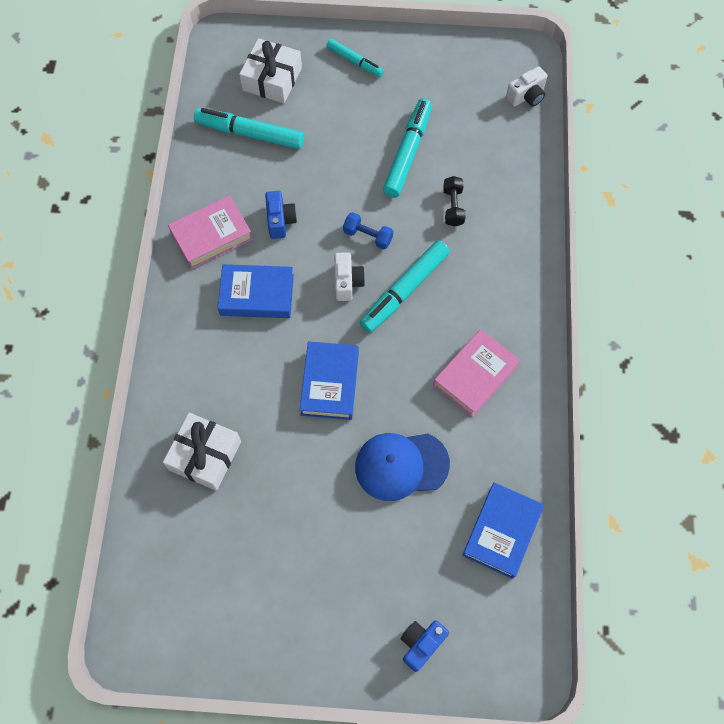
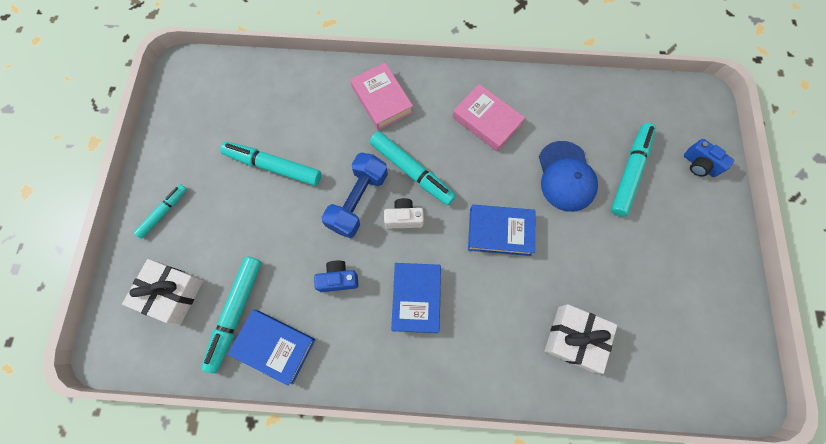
camera: 90 degrees left, 5 degrees up
(211, 236) = (352, 346): pink book -> pink book (382, 100)
(368, 236) = (358, 201): blue dumbbell -> blue dumbbell, size x1.85
(408, 547) = (629, 172): none -> turquoise marker
(453, 207) = (332, 131): black dumbbell -> none
(501, 532) = (608, 109): blue book -> blue book (275, 346)
(526, 96) = (225, 71): white camera -> none

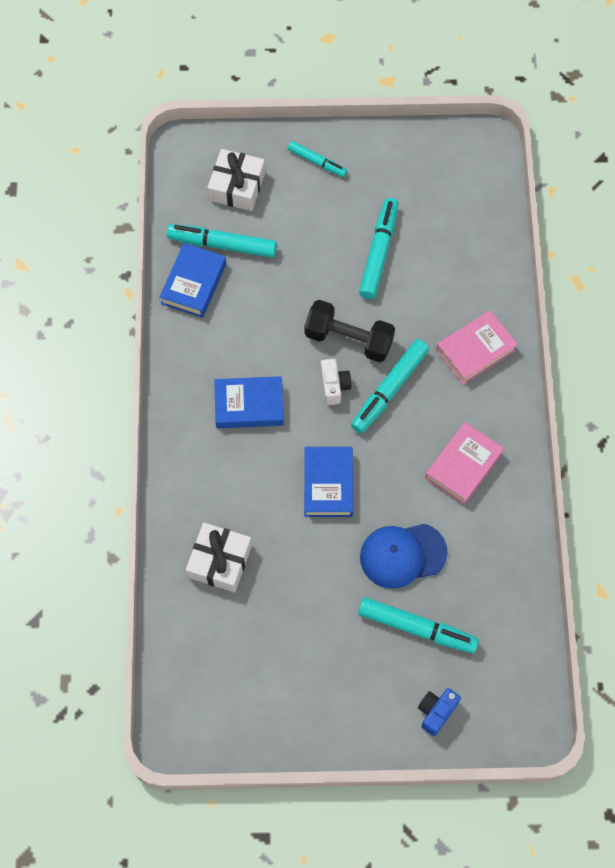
camera: 85 degrees right, 5 degrees down
(338, 279) = (262, 330): blue camera -> none
(358, 201) = (349, 339): blue dumbbell -> black dumbbell

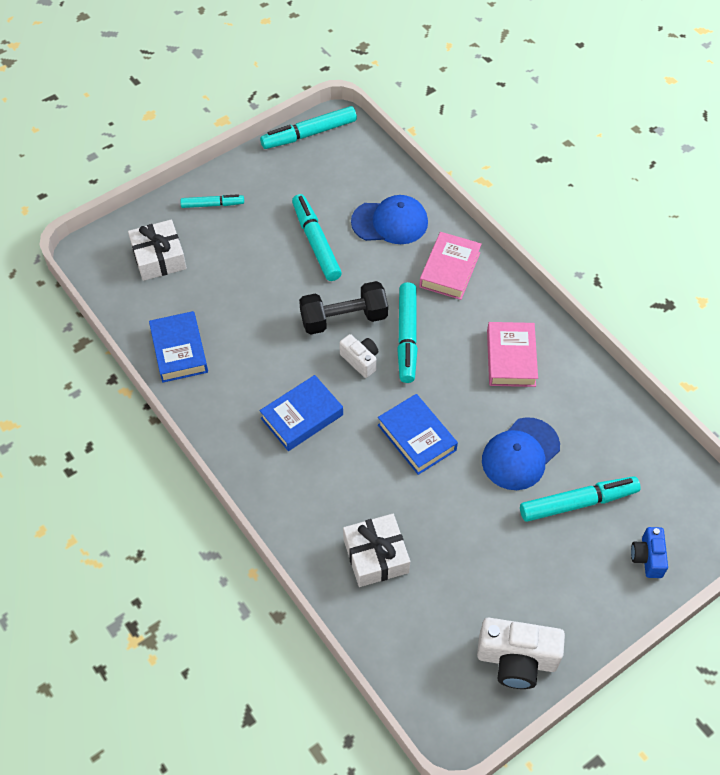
camera: 35 degrees left, 10 degrees down
(222, 245) = (181, 307): turquoise marker -> turquoise marker (309, 134)
(264, 718) = (516, 660): none -> white camera
(458, 272) = (390, 222): none -> blue cap

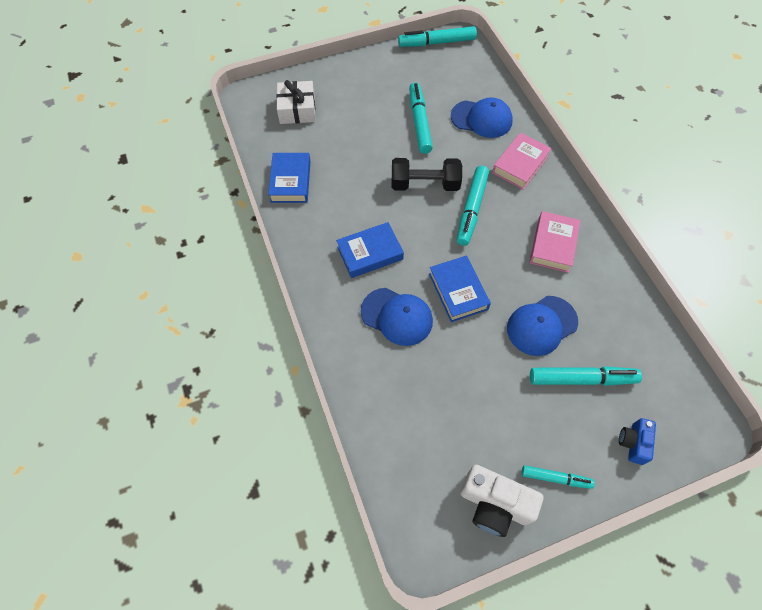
camera: 15 degrees right, 5 degrees up
(212, 205) = (349, 79): turquoise marker -> turquoise marker (555, 478)
(354, 483) = (397, 316): none -> blue cap
(360, 360) = (429, 219): white camera -> none
(376, 556) = (397, 381): white gift -> none

